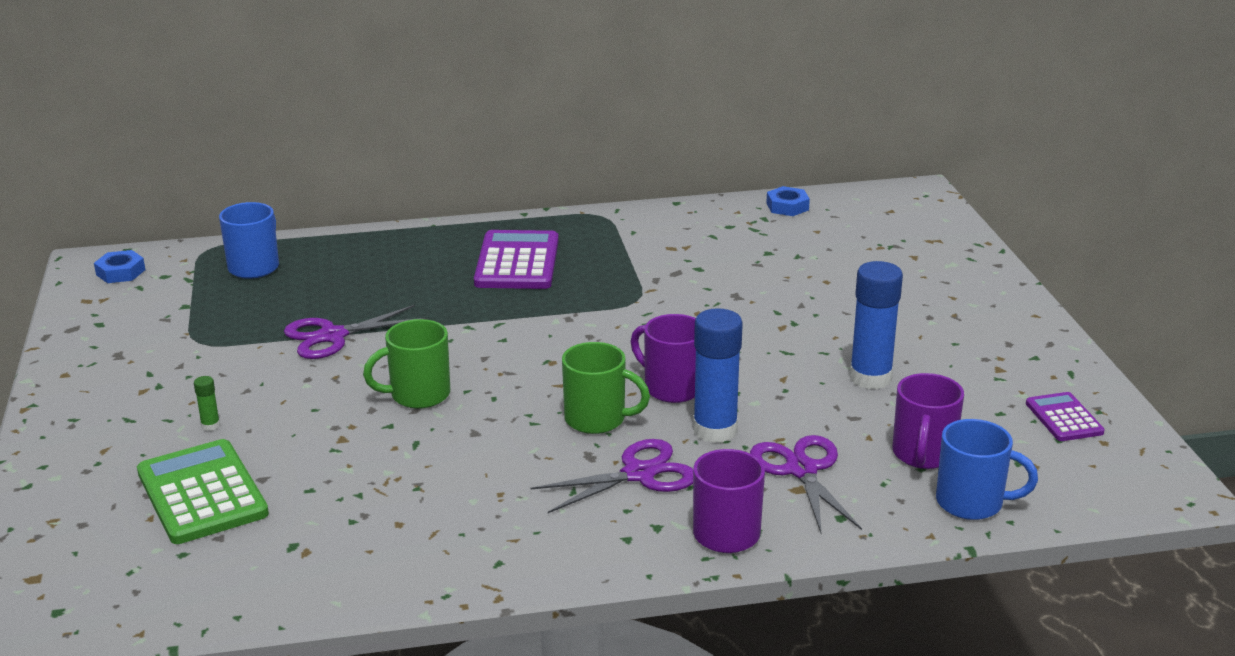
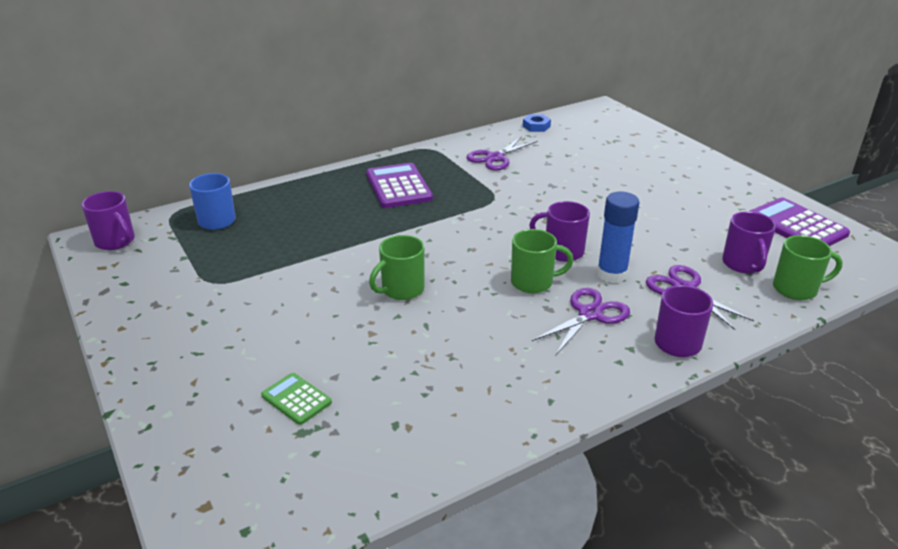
camera: 20 degrees left, 5 degrees up
(120, 272) = (116, 241): blue nut -> purple mug
(202, 493) = (296, 399): green calculator -> green calculator, size x0.56
(210, 425) = (266, 344): green glue stick -> none
(332, 336) = (309, 259): purple scissors -> purple scissors (495, 158)
(870, 378) = (672, 222): blue glue stick -> none
(972, 503) = (796, 289): blue mug -> green mug
(1064, 418) = (796, 226): purple calculator -> purple calculator, size x1.78

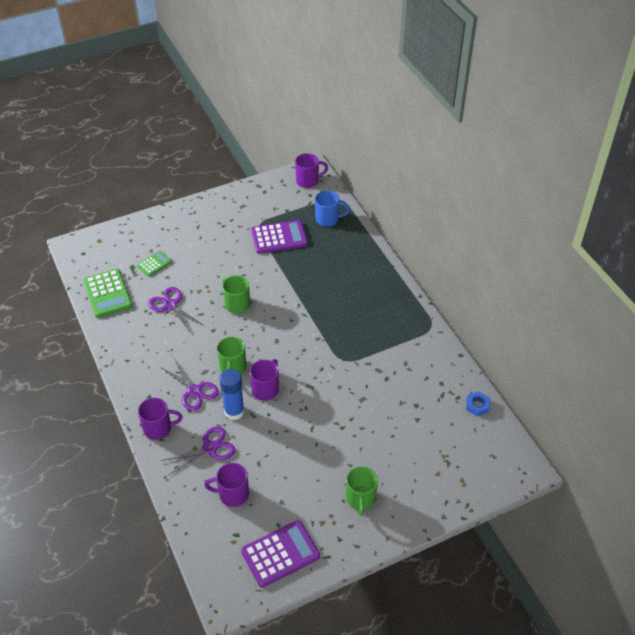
camera: 95 degrees right, 15 degrees up
(116, 241) = (308, 181): purple mug -> purple mug turned 150 degrees counterclockwise
(381, 458) = (108, 294): none -> green calculator
(398, 186) = (366, 306): purple calculator -> purple calculator (279, 237)
(495, 158) = (412, 368): purple scissors -> purple scissors (171, 305)
(796, 289) = (197, 517): green mug -> green mug (360, 499)

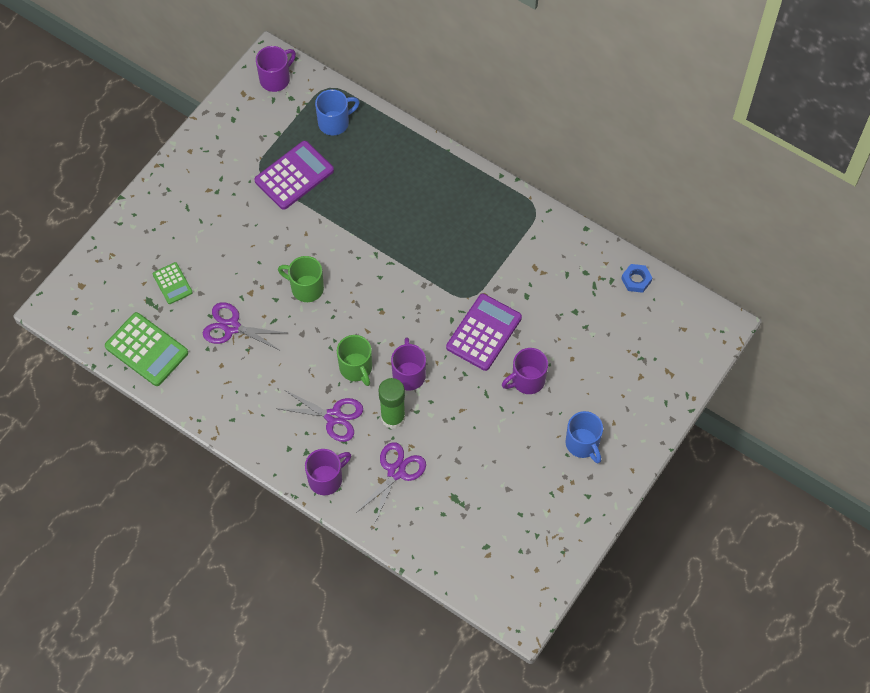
camera: 30 degrees left, 15 degrees up
(154, 264) = (172, 283): green calculator -> green calculator turned 135 degrees clockwise
(232, 494) = (454, 507): purple mug -> purple mug (527, 380)
(234, 411) = (393, 417): blue glue stick -> green glue stick
(280, 554) = (541, 542): purple calculator -> purple calculator (484, 332)
(360, 499) = (583, 444): green mug -> blue mug

